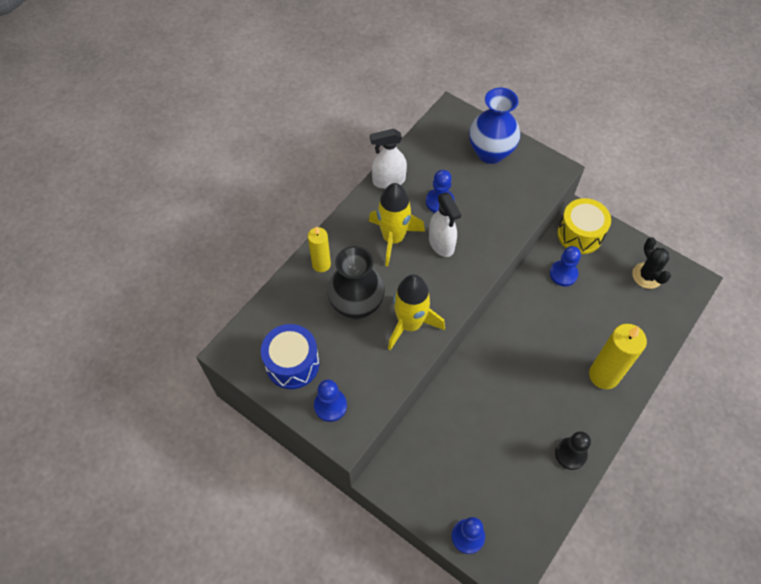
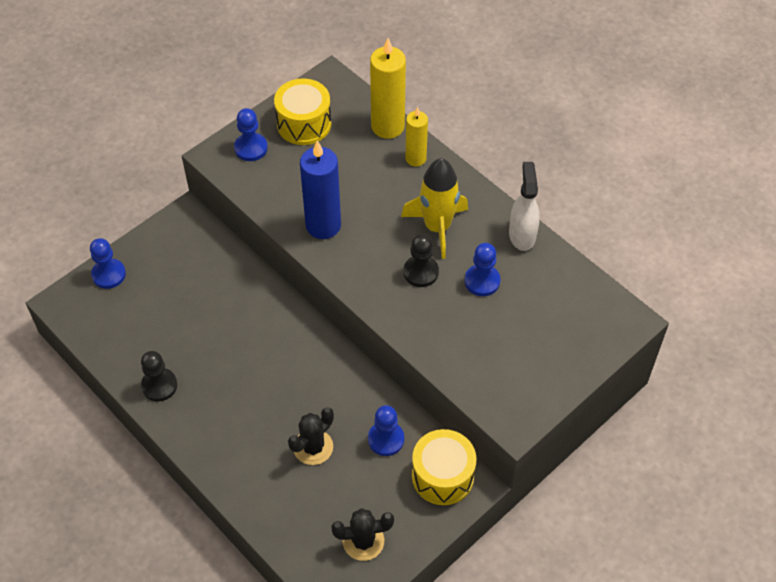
camera: 100 degrees right, 5 degrees down
(292, 364) = (304, 124): blue drum -> yellow drum
(356, 305) = (357, 182): black vase -> none
(410, 324) = (323, 225): yellow rocket -> blue candle
(441, 244) = (421, 272): white spray bottle -> black pawn
(490, 153) = (553, 351): blue vase -> none
(586, 322) = (313, 447): none -> black cactus
(604, 375) = (239, 446): yellow candle -> yellow candle (388, 126)

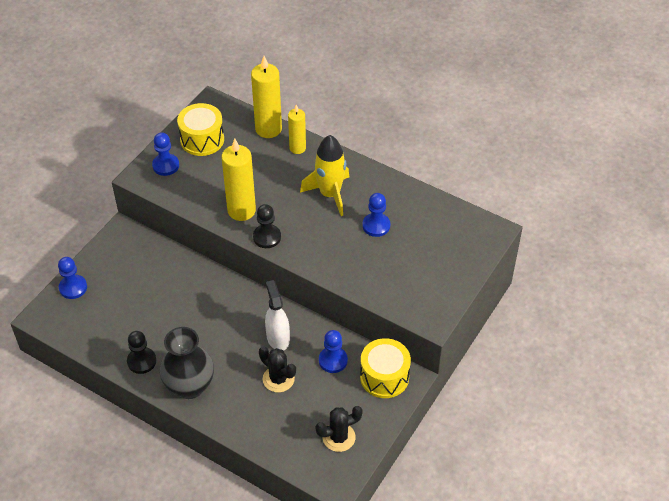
camera: 15 degrees left, 5 degrees down
(205, 431) = (189, 386): none -> black vase
(313, 447) = (278, 379): black cactus -> black cactus turned 75 degrees counterclockwise
(323, 225) = (241, 210): blue candle -> yellow candle
(421, 272) = (327, 229): black pawn -> black pawn (267, 237)
(522, 235) = (395, 187): white spray bottle -> white spray bottle (278, 338)

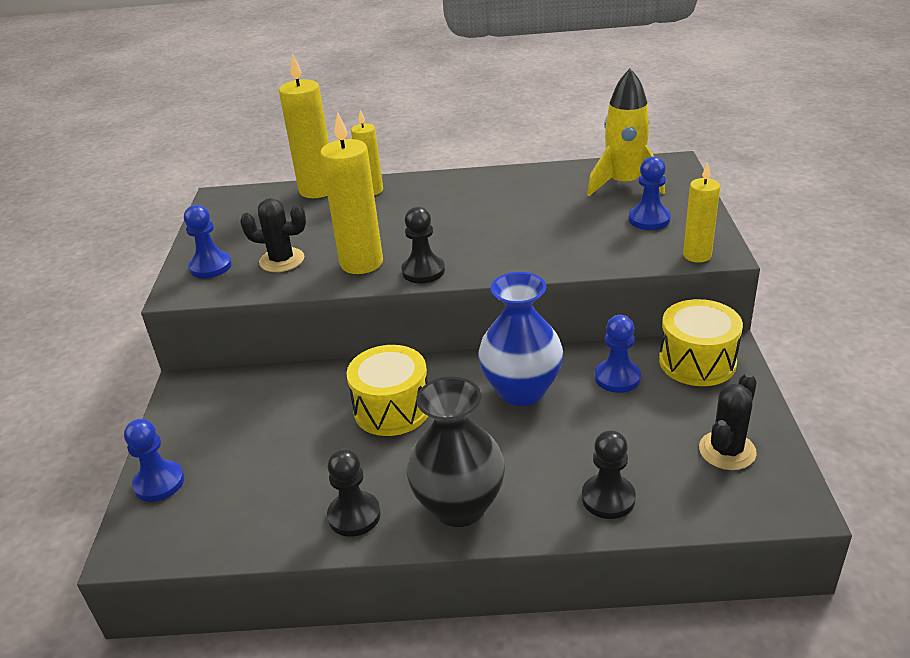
camera: 30 degrees left, 15 degrees down
(202, 139) = (239, 228): yellow drum -> yellow drum (392, 409)
(258, 425) = (608, 498): none -> black pawn
(278, 338) = (521, 390): white spray bottle -> blue vase
(278, 379) = (573, 431): black cactus -> black cactus (282, 260)
(330, 194) = (456, 208): yellow rocket -> yellow rocket (624, 184)
(376, 226) = (543, 209): blue pawn -> blue pawn (649, 219)
(418, 316) = (697, 255): none -> yellow candle

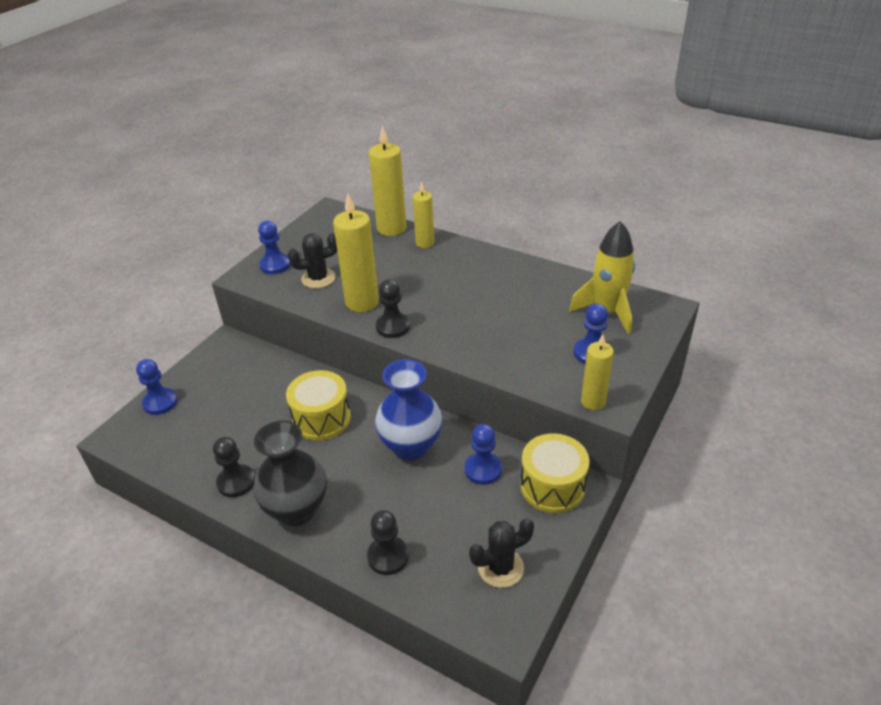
camera: 30 degrees right, 5 degrees up
(282, 260) = (318, 278): black cactus -> black cactus turned 60 degrees counterclockwise

